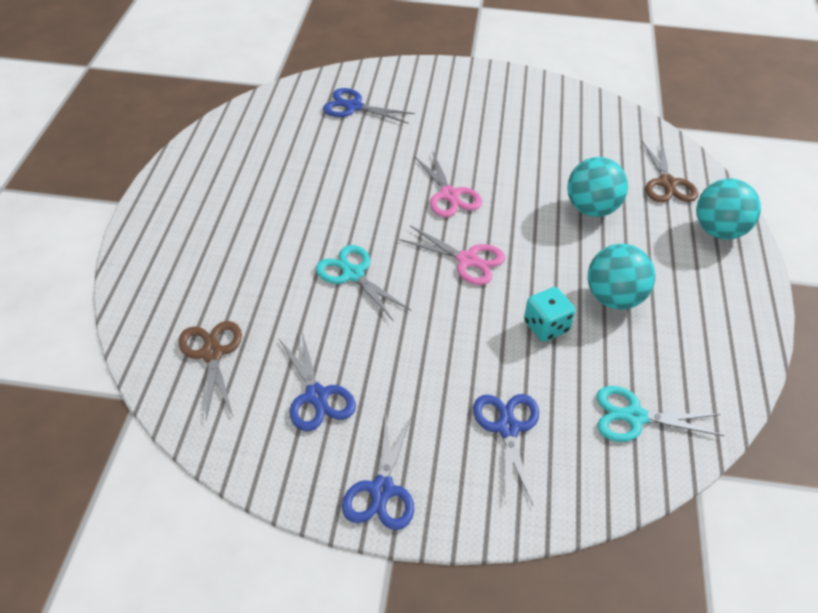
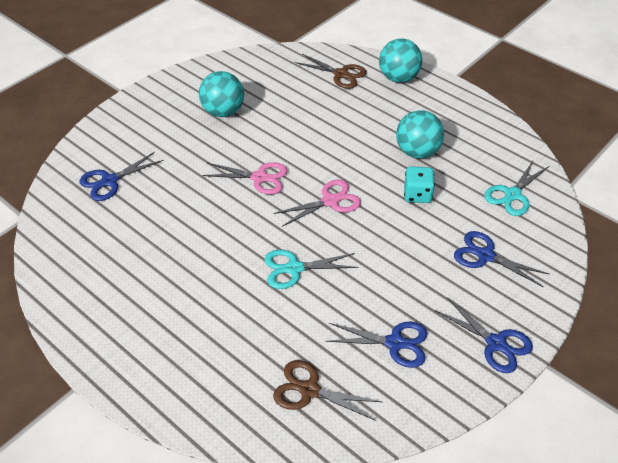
camera: 55 degrees left, 0 degrees up
(591, 209) = (334, 118): turquoise ball -> turquoise ball (223, 112)

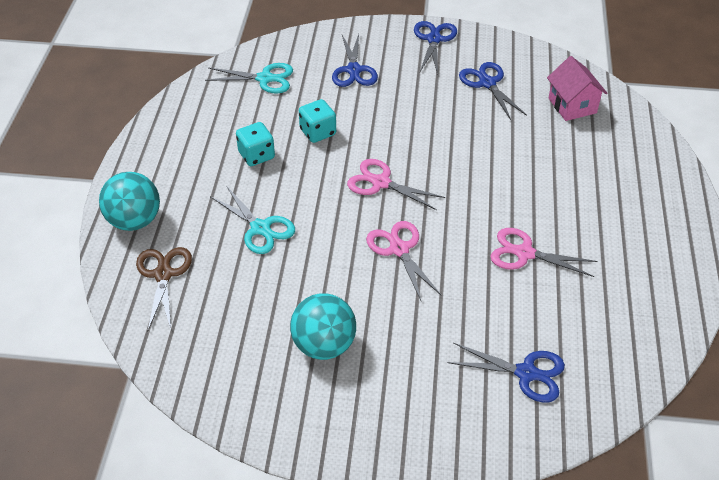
camera: 125 degrees left, 0 degrees up
(189, 239) = (524, 253): none -> pink scissors
(294, 268) = (480, 167): turquoise scissors -> turquoise scissors (260, 228)
(309, 390) = (572, 105): brown scissors -> pink house
(417, 152) = (256, 155): turquoise ball -> turquoise dice

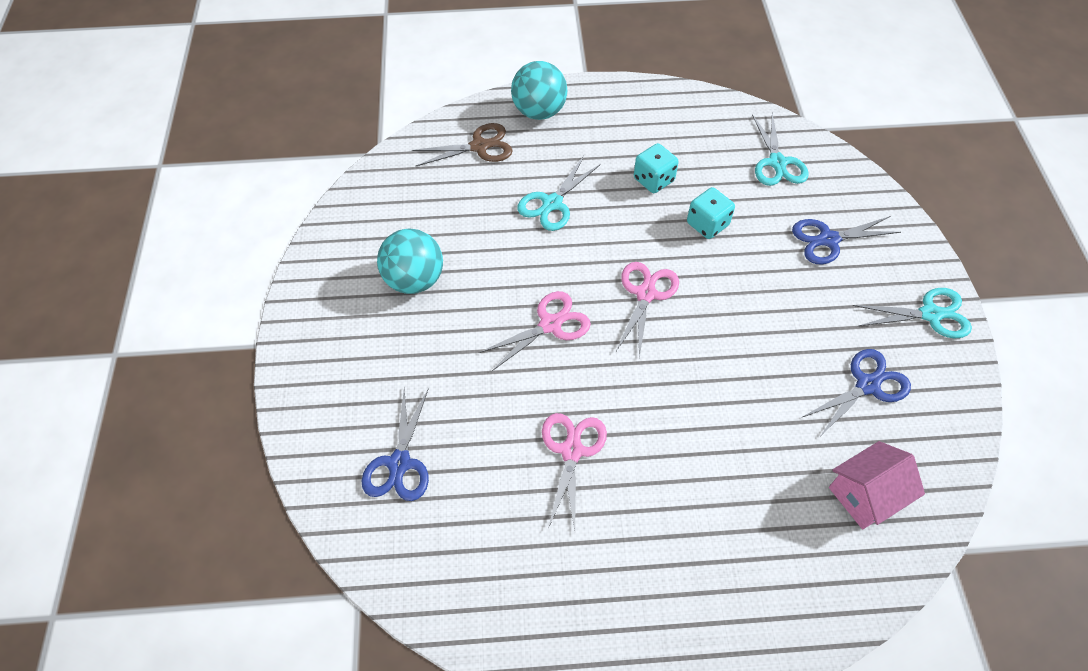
camera: 80 degrees right, 10 degrees up
(434, 39) = (930, 314): blue scissors -> turquoise scissors

